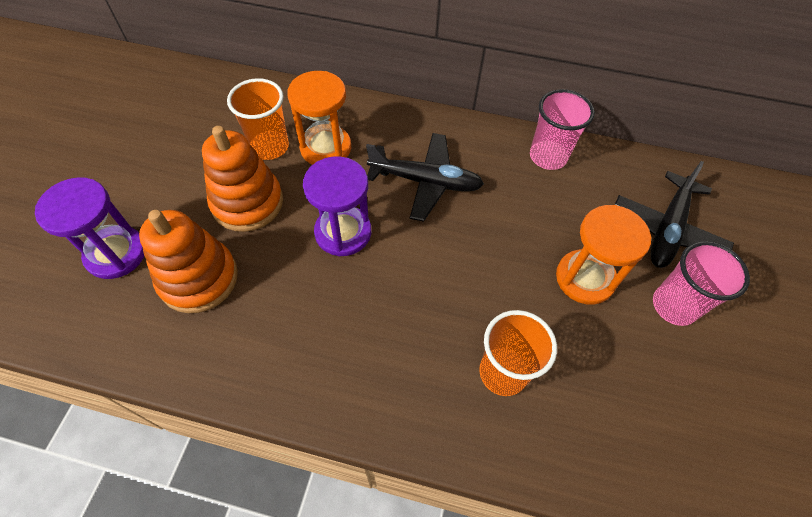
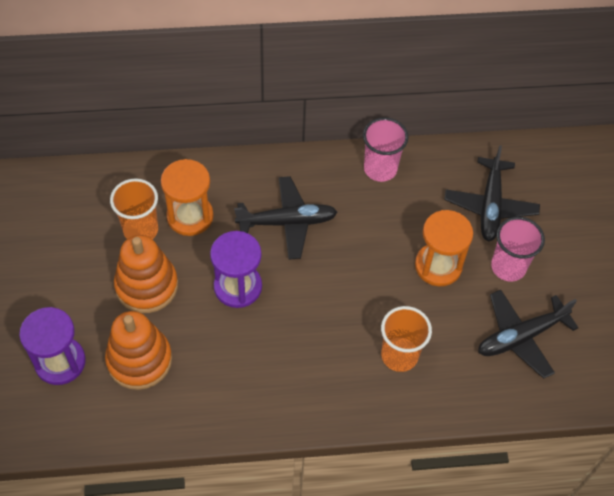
camera: 20 degrees left, 0 degrees up
(671, 400) = (520, 337): none -> black plane

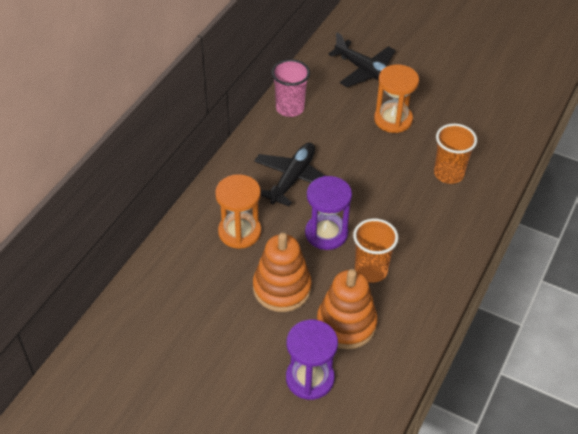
camera: 55 degrees left, 10 degrees down
(140, 230) = (226, 268): orange cup -> orange cup (371, 270)
(508, 267) = (420, 88): pink cup -> none
(520, 337) = (476, 109): black plane -> none

